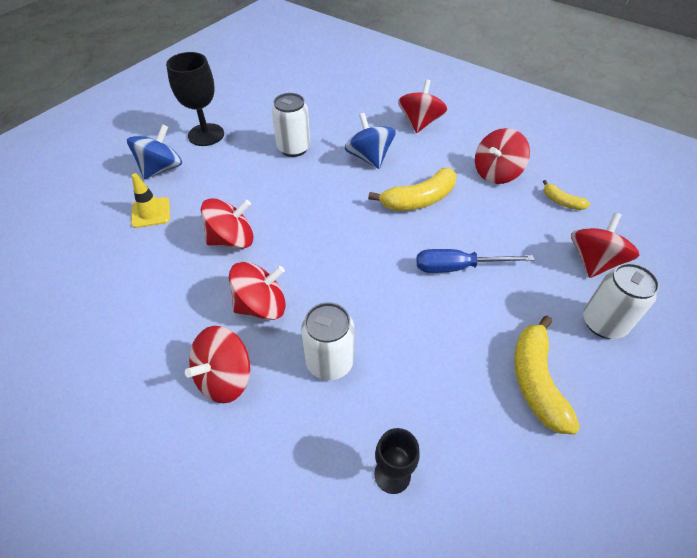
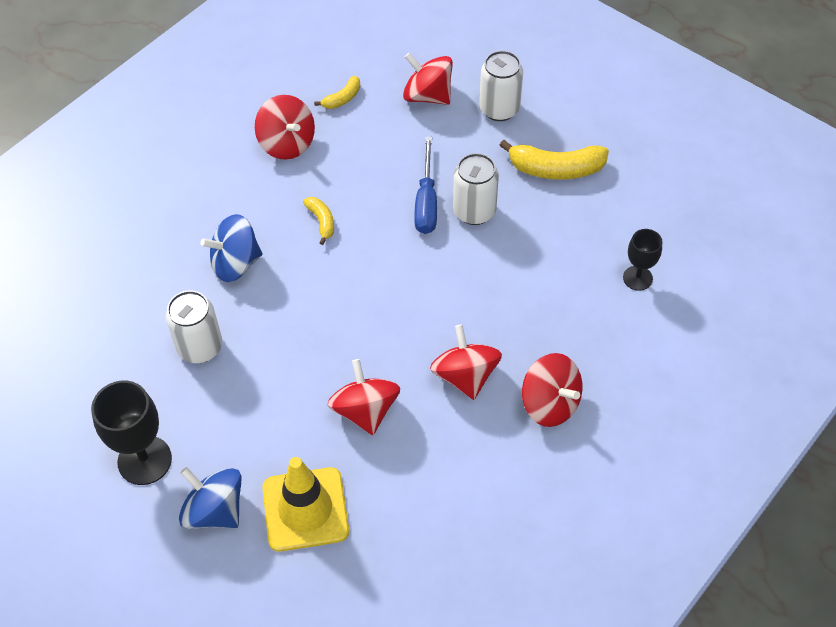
camera: 85 degrees left, 5 degrees up
(151, 213) = (305, 509): yellow traffic cone -> yellow traffic cone, size x1.65
(329, 362) = (534, 317): white can -> white can (474, 211)
(419, 200) = (321, 222): yellow banana -> yellow banana, size x0.54
(420, 123) = (173, 202): red spinning top -> none

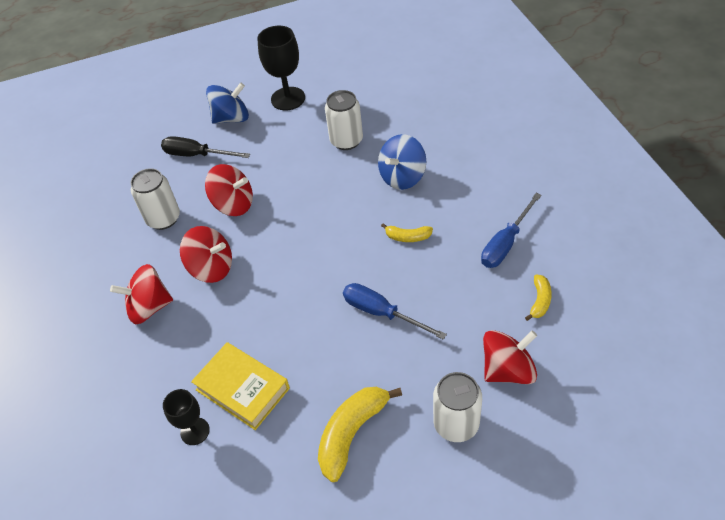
camera: 125 degrees right, 5 degrees down
(235, 263) = (402, 177): blue spinning top -> blue spinning top turned 150 degrees counterclockwise
(287, 143) = (505, 243): red spinning top -> blue screwdriver
(305, 509) = (197, 155): yellow traffic cone -> black screwdriver
(342, 98) = (540, 301): yellow banana -> yellow banana turned 150 degrees counterclockwise
(474, 211) = (349, 343): white can -> white can (163, 219)
(574, 266) = (242, 389): none -> yellow book

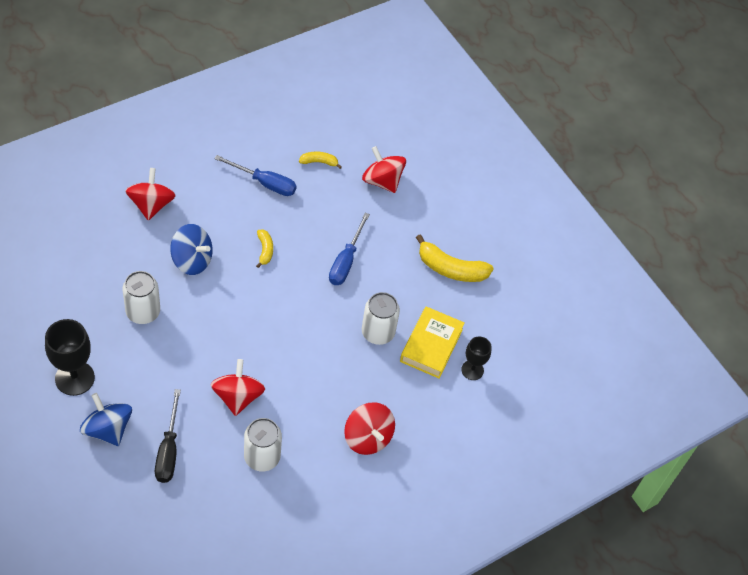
camera: 115 degrees left, 5 degrees up
(211, 268) = (317, 397): red spinning top -> red spinning top (151, 205)
(456, 424) = (430, 209): white can -> white can (378, 332)

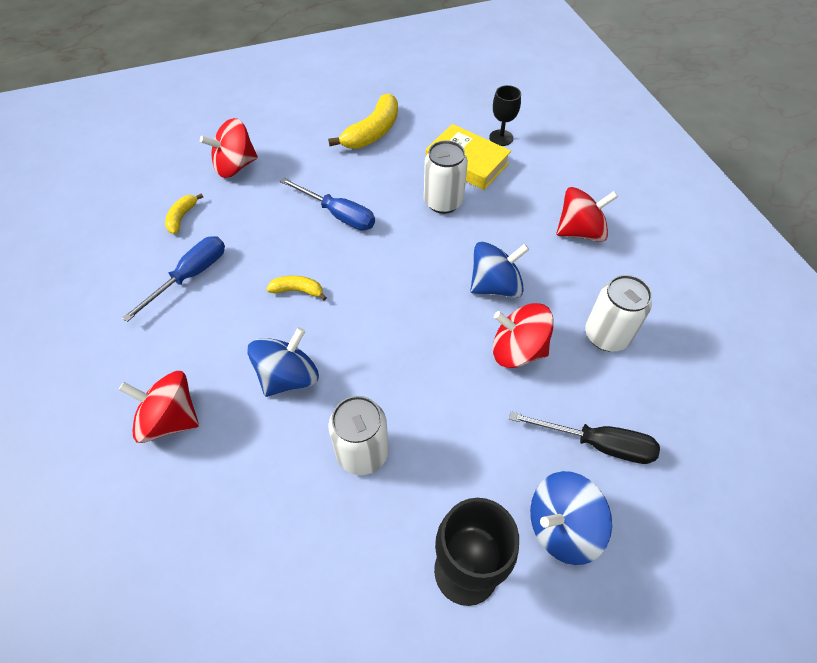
camera: 70 degrees left, 0 degrees up
(295, 378) = (495, 286): none -> blue spinning top

